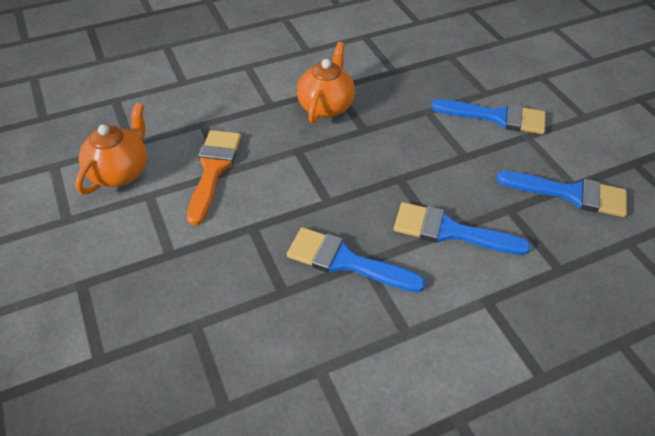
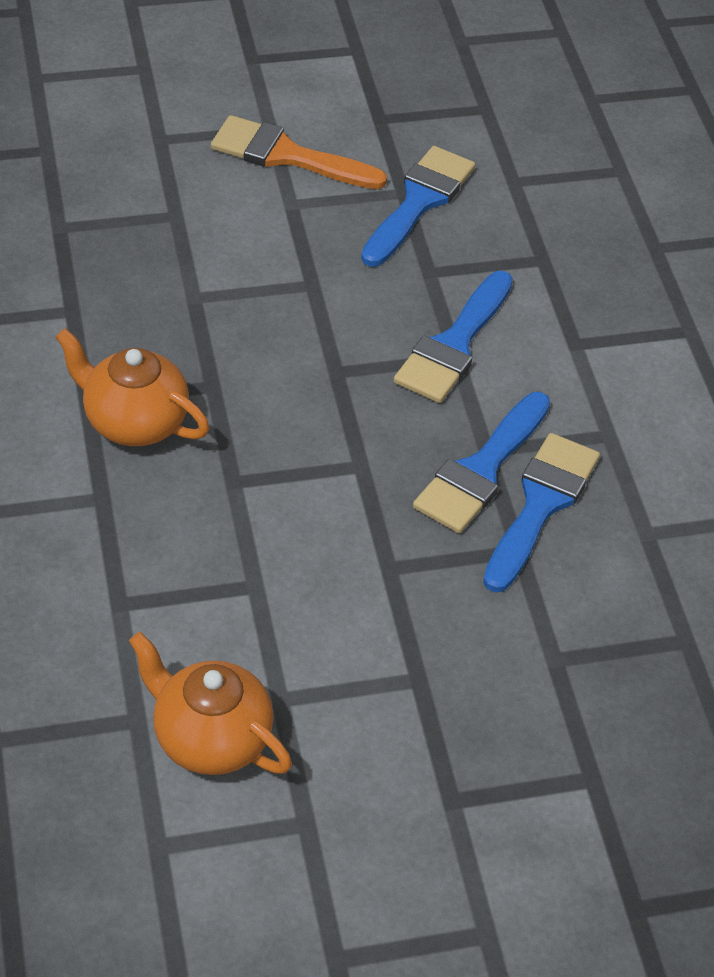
camera: 80 degrees left, 0 degrees up
(213, 169) = (245, 602): orange brush -> orange brush (286, 155)
(497, 117) = (238, 222): blue brush -> blue brush (541, 504)

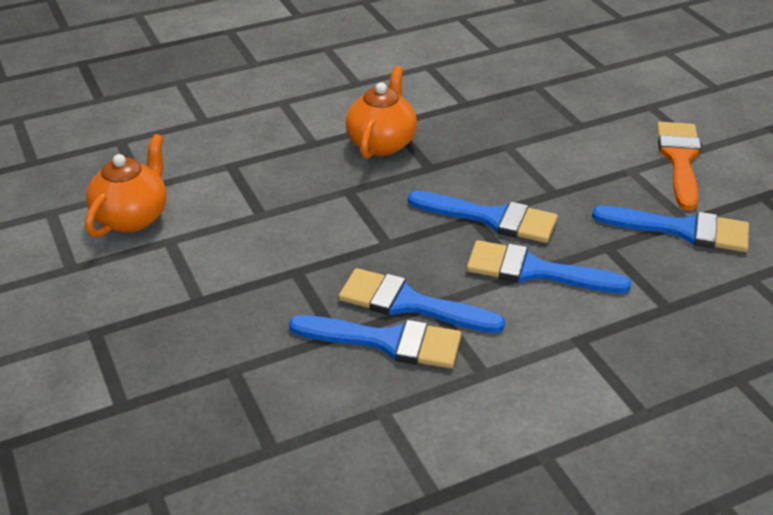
camera: 80 degrees right, 10 degrees down
(344, 354) = (492, 218): none -> blue brush

